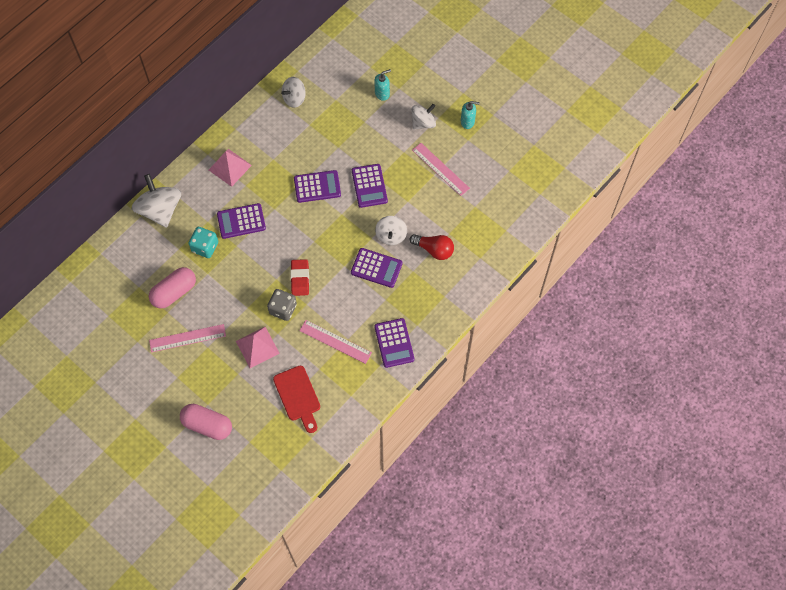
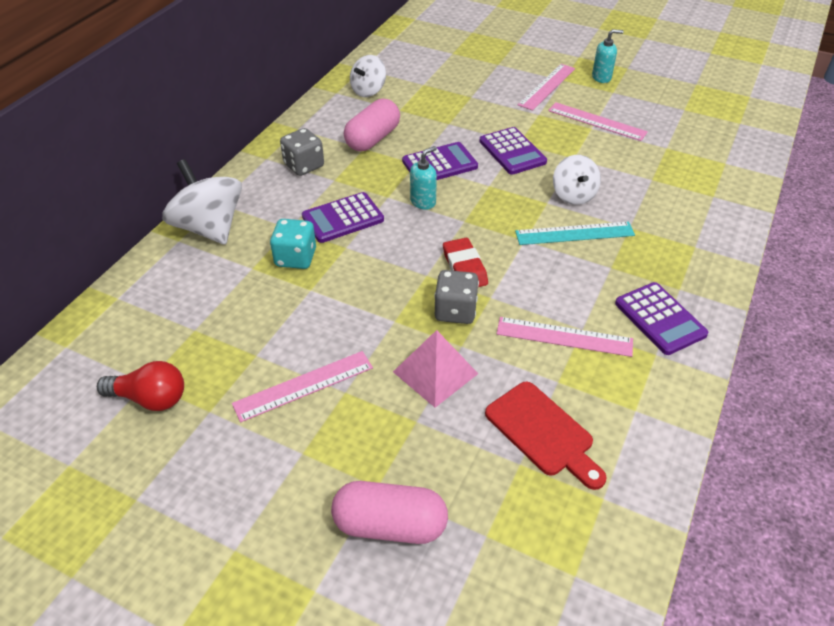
camera: 15 degrees left, 20 degrees down
(174, 292) = (261, 325): pink capsule -> pink capsule (373, 139)
(230, 167) = (304, 166): pink pyramid -> grey dice
(376, 268) = (574, 233): purple calculator -> turquoise ruler
(382, 93) = (480, 71): turquoise soap dispenser -> turquoise soap dispenser (423, 202)
(423, 123) = (547, 86): white spinning top -> pink ruler
(434, 250) = (644, 199): red light bulb -> red light bulb (150, 398)

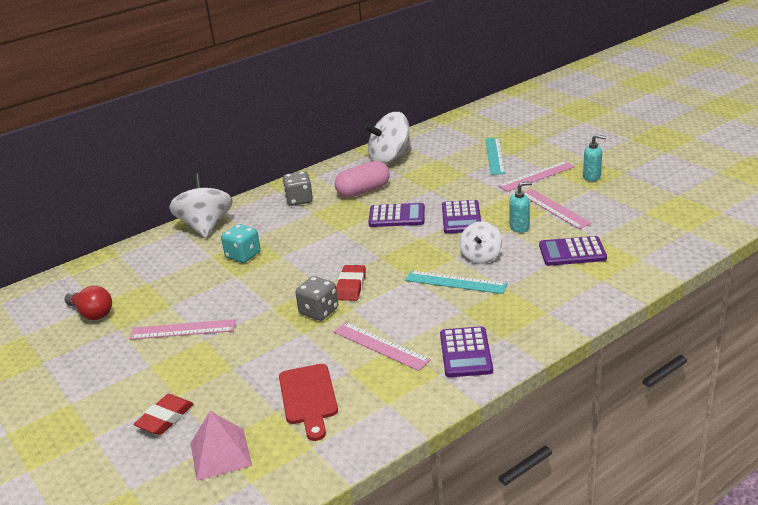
camera: 30 degrees right, 15 degrees down
(343, 218) = (295, 238): purple calculator -> purple calculator (572, 252)
(368, 91) = (390, 158): white spinning top -> white spinning top, size x1.62
(390, 524) = (165, 418): pink capsule -> red eraser
(423, 202) = (361, 238): turquoise soap dispenser -> turquoise soap dispenser (519, 227)
(435, 372) = (271, 344): pink pyramid -> pink pyramid (220, 454)
(483, 69) = (495, 156): none -> turquoise ruler

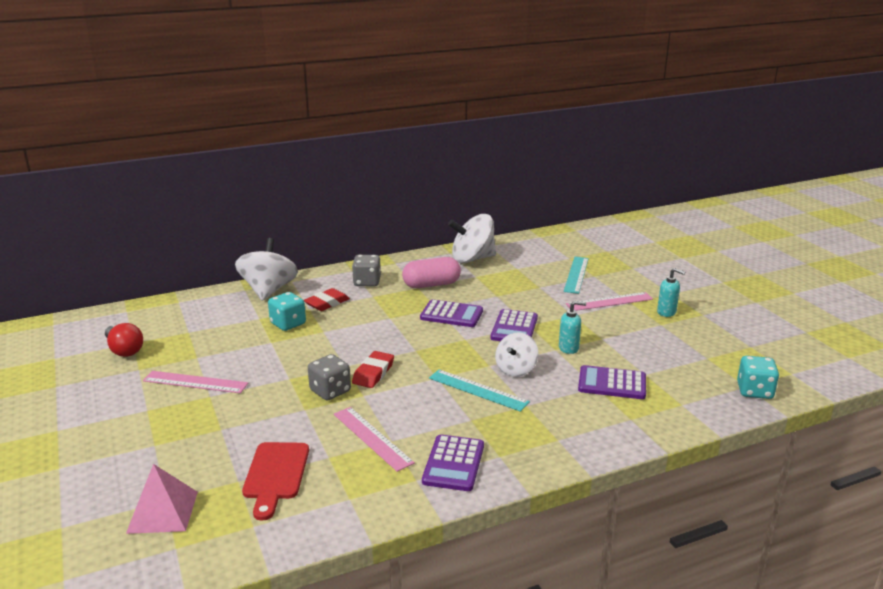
camera: 10 degrees right, 5 degrees down
(165, 418) = (132, 464): red eraser -> red eraser (327, 303)
(554, 208) = (613, 336): pink ruler -> none
(696, 234) = (754, 391): none -> turquoise dice

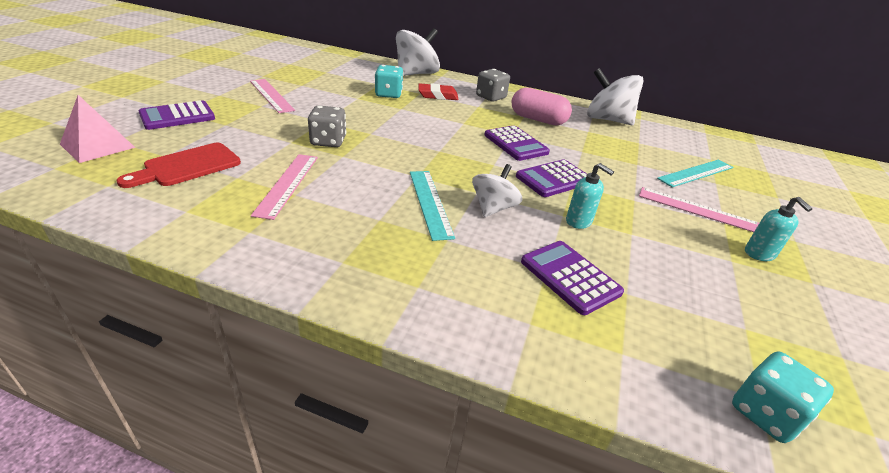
camera: 40 degrees right, 10 degrees up
(124, 350) = (277, 64): red light bulb -> none
(373, 373) = (378, 147): red eraser -> none
(453, 463) = (297, 240): purple calculator -> purple calculator (177, 116)
(516, 369) = (493, 208): white spinning top -> white spinning top turned 135 degrees clockwise

